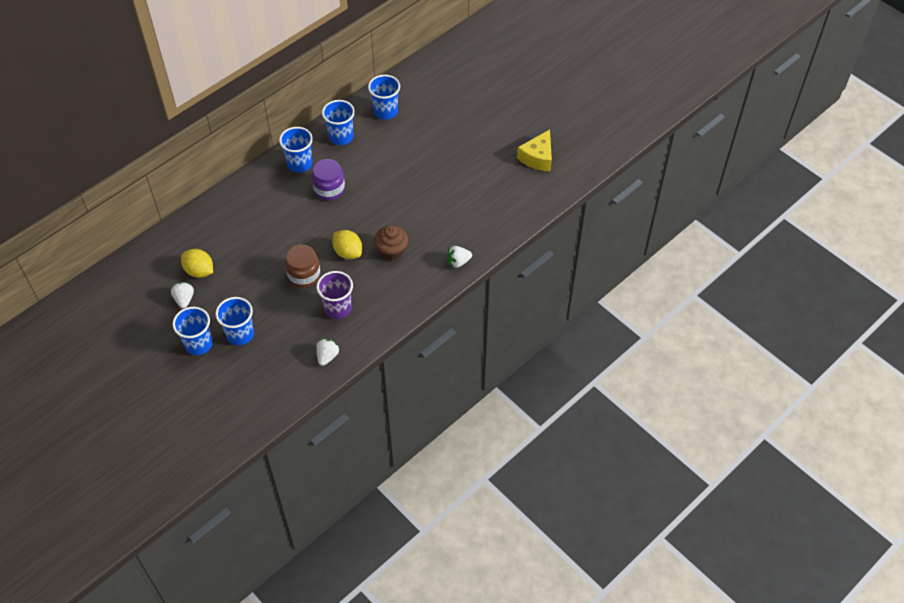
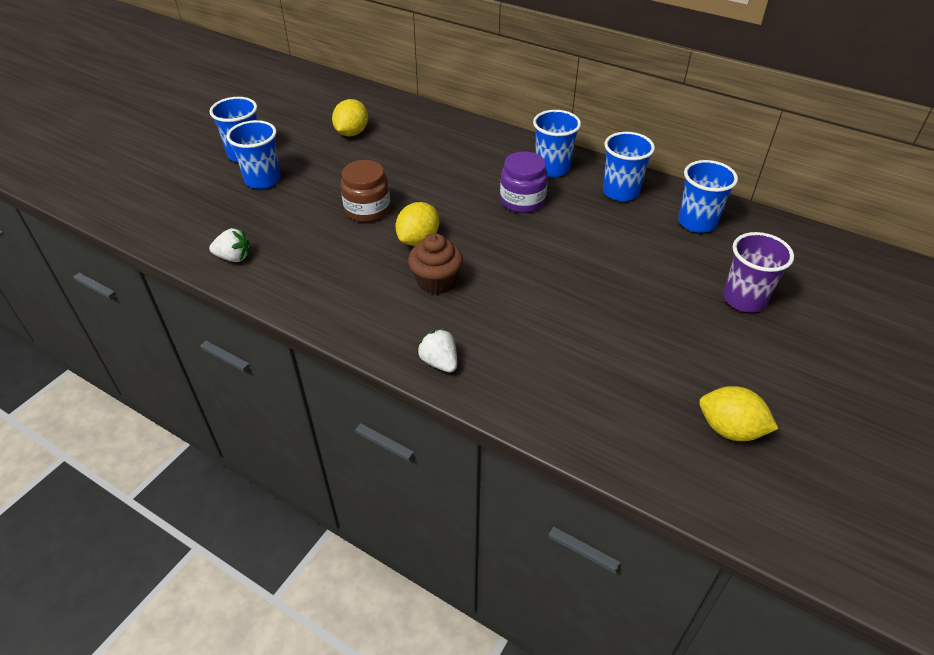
camera: 75 degrees right, 10 degrees down
(184, 299) = (308, 132): white strawberry -> none
(338, 308) = (317, 250): purple cup -> purple cup (744, 299)
(538, 157) = (730, 429): yellow cheese -> yellow lemon

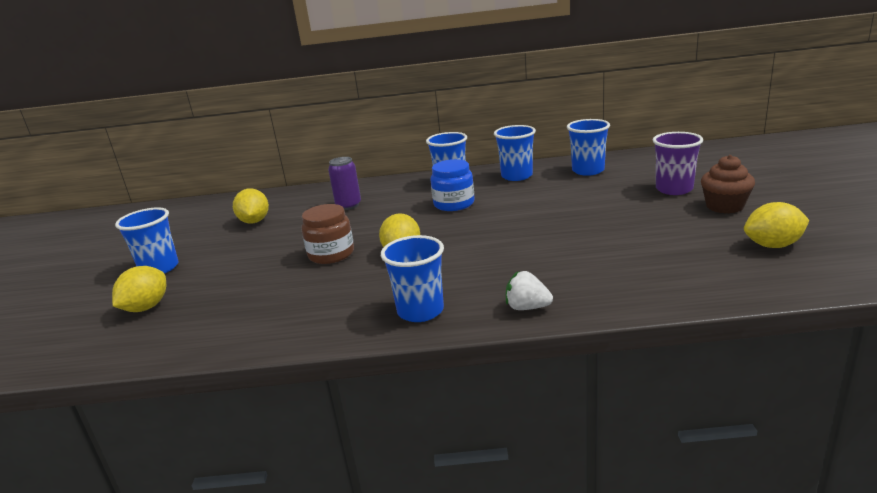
camera: 30 degrees left, 20 degrees down
(205, 195) = (146, 307): none -> yellow lemon
(233, 257) = (235, 332): white strawberry -> none
(263, 180) = (200, 275): blue cup -> blue cup (420, 311)
(436, 281) = (452, 267): brown cupcake -> brown cupcake (724, 206)
(438, 152) = (348, 205): none -> purple can
(522, 201) = (454, 204): purple jar -> blue jar

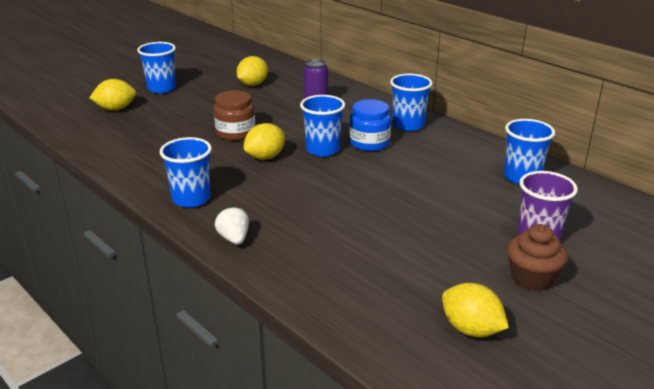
camera: 45 degrees right, 5 degrees up
(516, 176) = (461, 148): blue cup -> blue cup (322, 149)

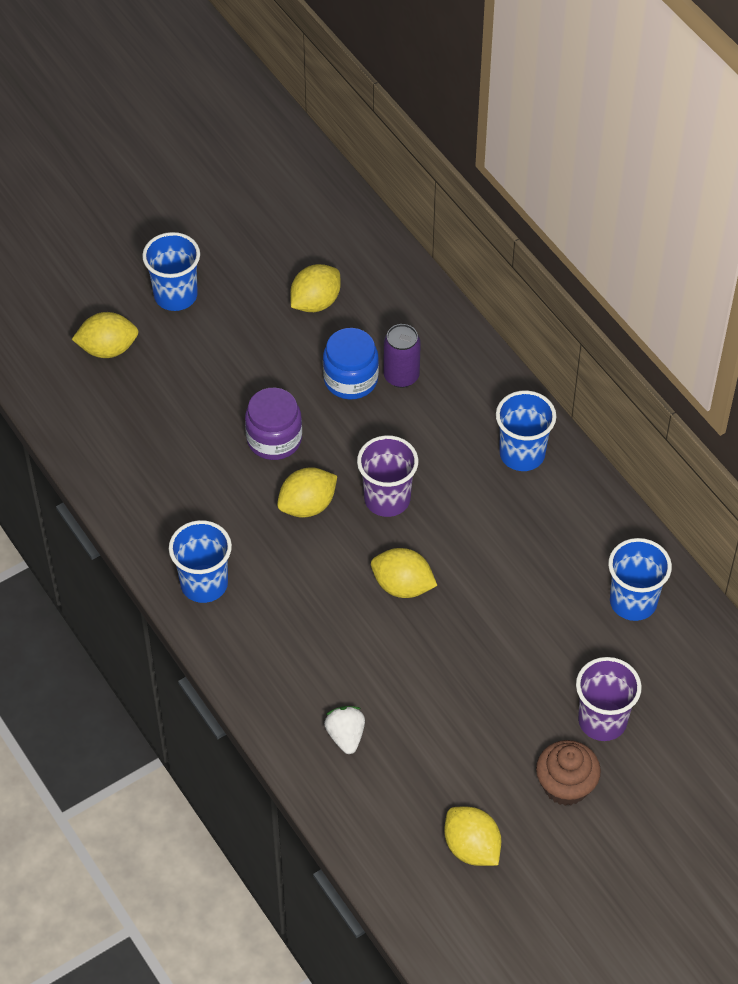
camera: 10 degrees right, 25 degrees up
(234, 238) = (248, 668): white strawberry -> white strawberry (345, 736)
(235, 133) = (274, 439): brown jar -> purple jar
(322, 149) = (387, 499): blue cup -> purple cup
(348, 186) = (402, 586): none -> yellow lemon
(369, 143) = (454, 492): blue jar -> blue jar (350, 379)

